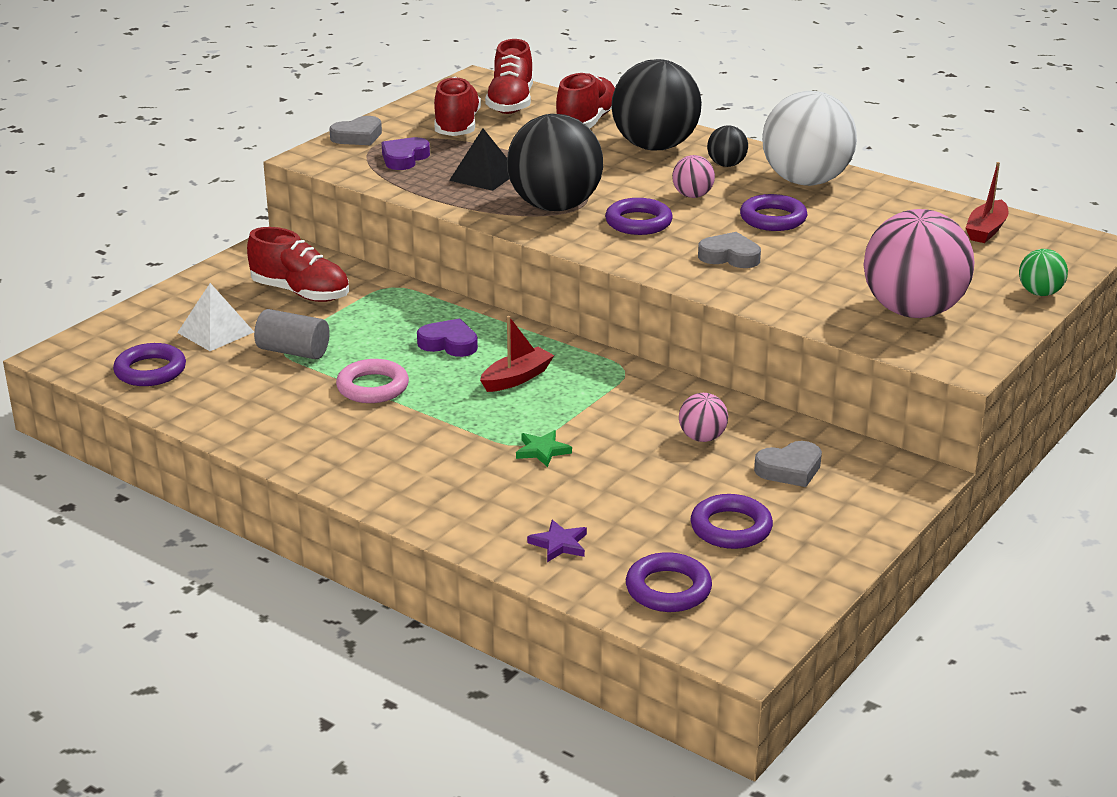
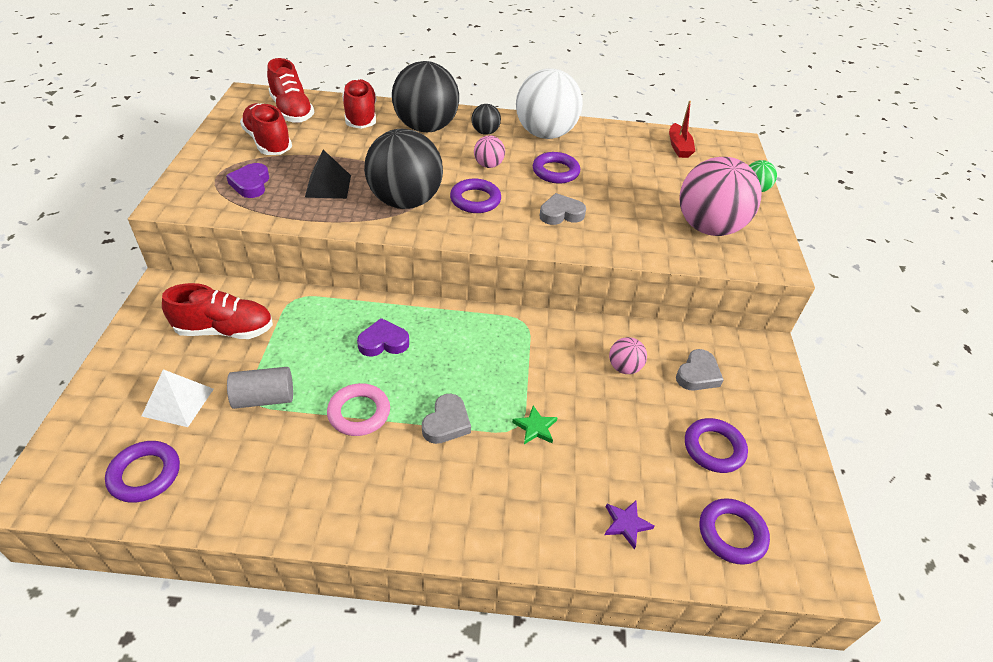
camera: 35 degrees left, 15 degrees up
(358, 136) = (194, 171): grey heart -> grey heart (446, 423)
(516, 378) = (459, 359): red boat -> none

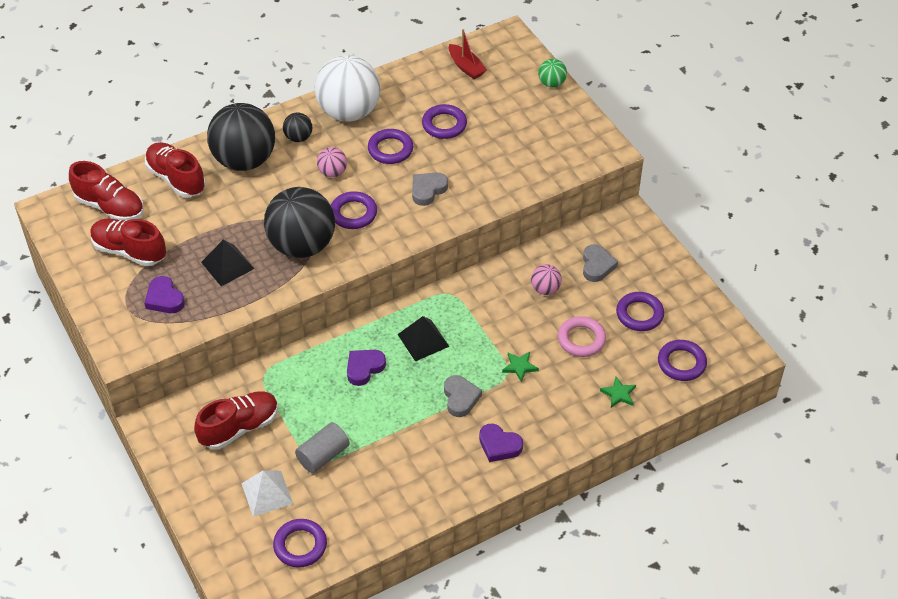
camera: 30 degrees left, 5 degrees up
(359, 413) = (397, 426): pink ring -> pink ring (581, 339)
(441, 498) = (499, 445): none -> purple heart
(461, 348) = (423, 340): none -> black pyramid
(622, 175) = (444, 124): none -> purple ring
(626, 524) = (619, 394): purple star -> green star
(708, 228) = (541, 143): pink ball -> none

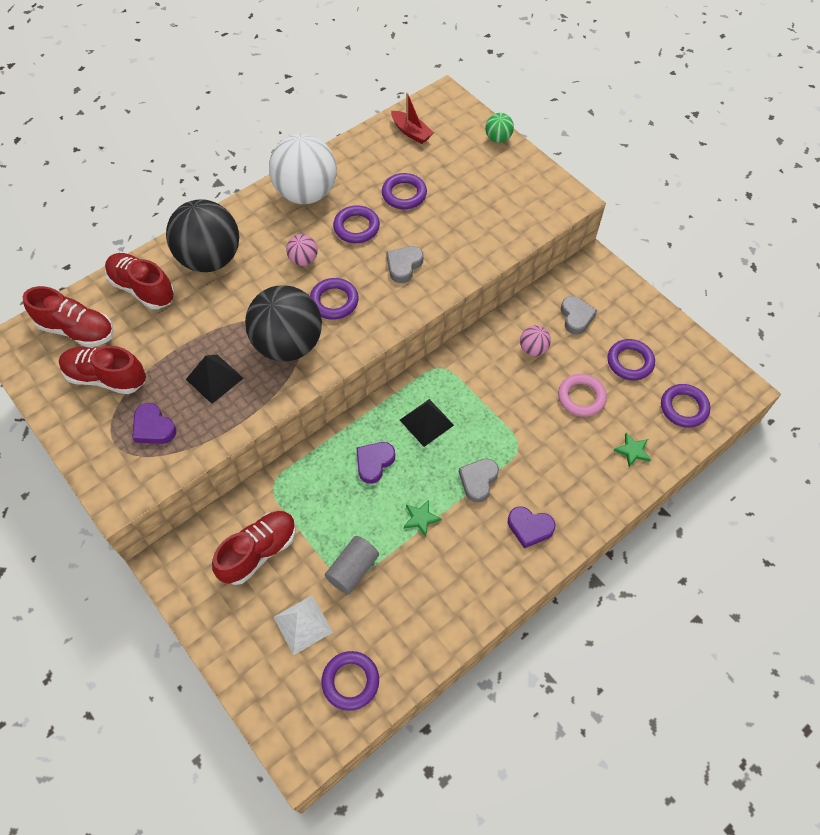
camera: 10 degrees left, 10 degrees up
(298, 138) = (261, 227): black ball -> none
(460, 398) = (478, 480): grey heart -> grey heart turned 135 degrees counterclockwise
(519, 367) = (528, 436): green star -> green star (421, 518)

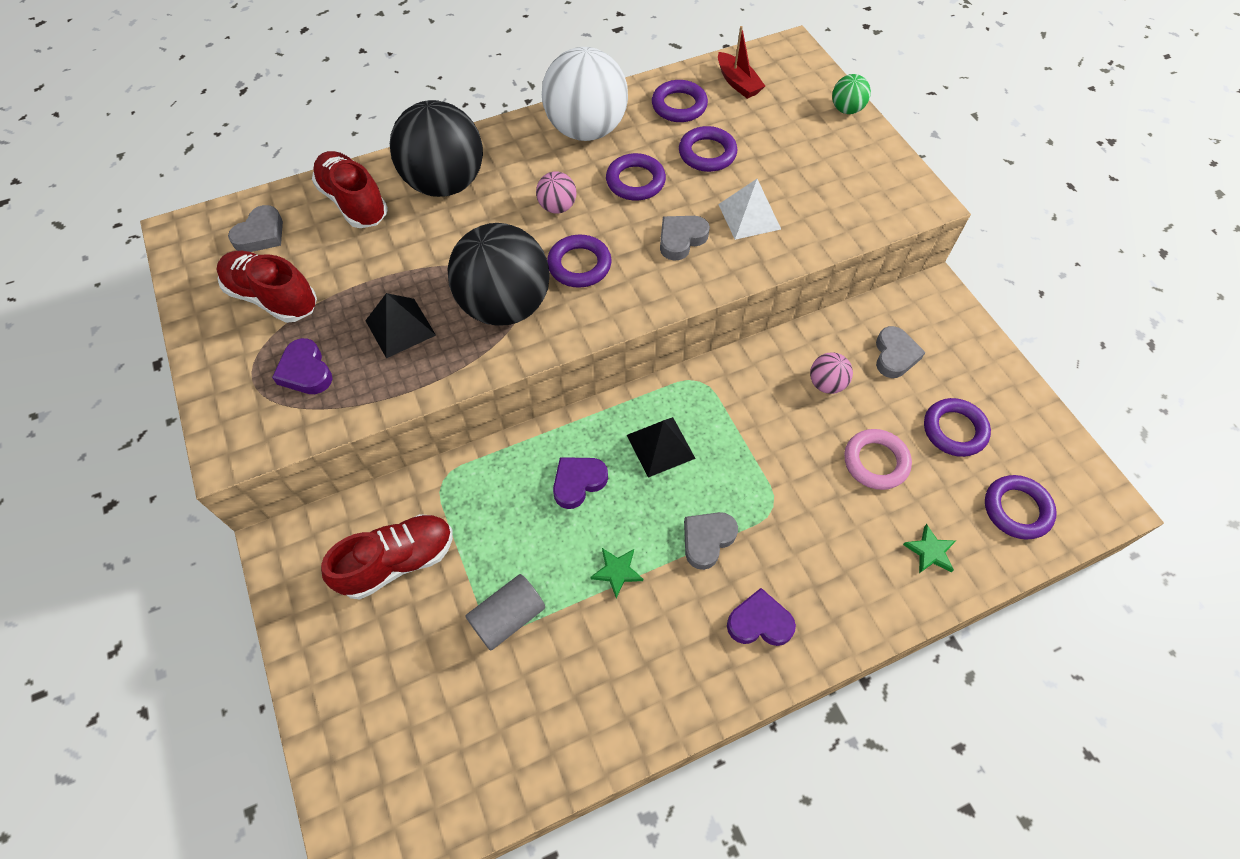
camera: 15 degrees right, 0 degrees up
(77, 330) = (261, 234): red shoe -> grey heart
(303, 624) = (421, 674): white pyramid -> white pyramid (749, 216)
(350, 681) = (458, 772): purple ring -> purple ring (679, 106)
(529, 528) = (759, 622): purple heart -> purple heart turned 150 degrees clockwise

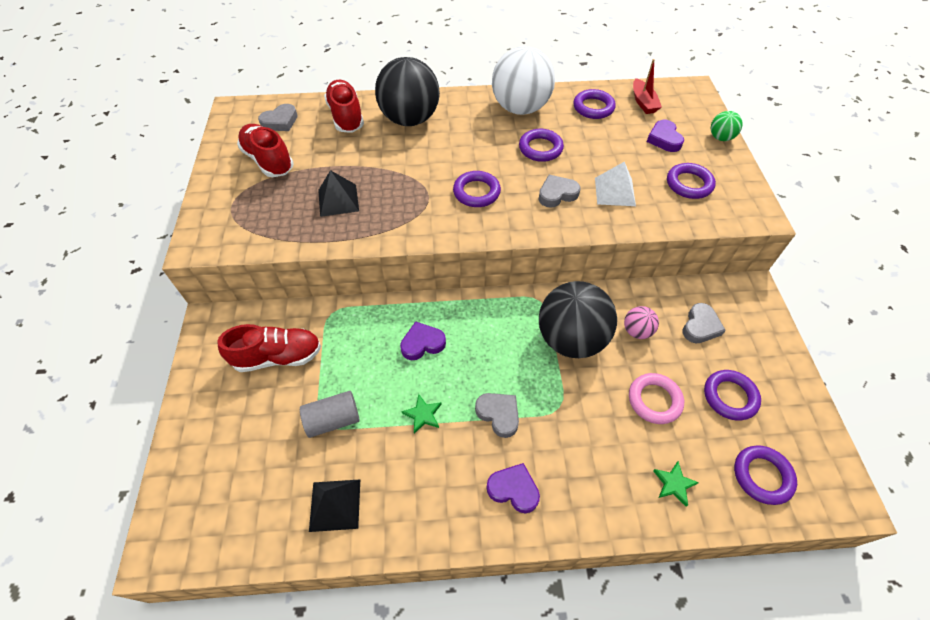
camera: 20 degrees right, 5 degrees down
(306, 371) = (266, 210): purple heart -> purple heart (664, 139)
(505, 306) = (413, 205): black ball -> black ball (571, 339)
(557, 207) = (478, 152): pink ball -> none
(660, 446) = (492, 337): black pyramid -> black pyramid (335, 504)
(707, 153) = (601, 143): purple ring -> purple ring (689, 184)
(707, 540) = (498, 414): grey heart -> grey heart turned 75 degrees clockwise

